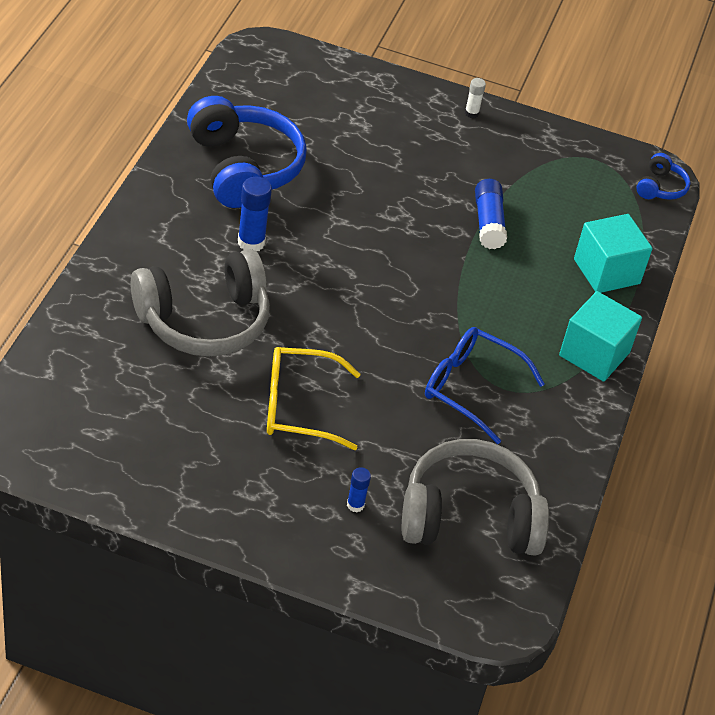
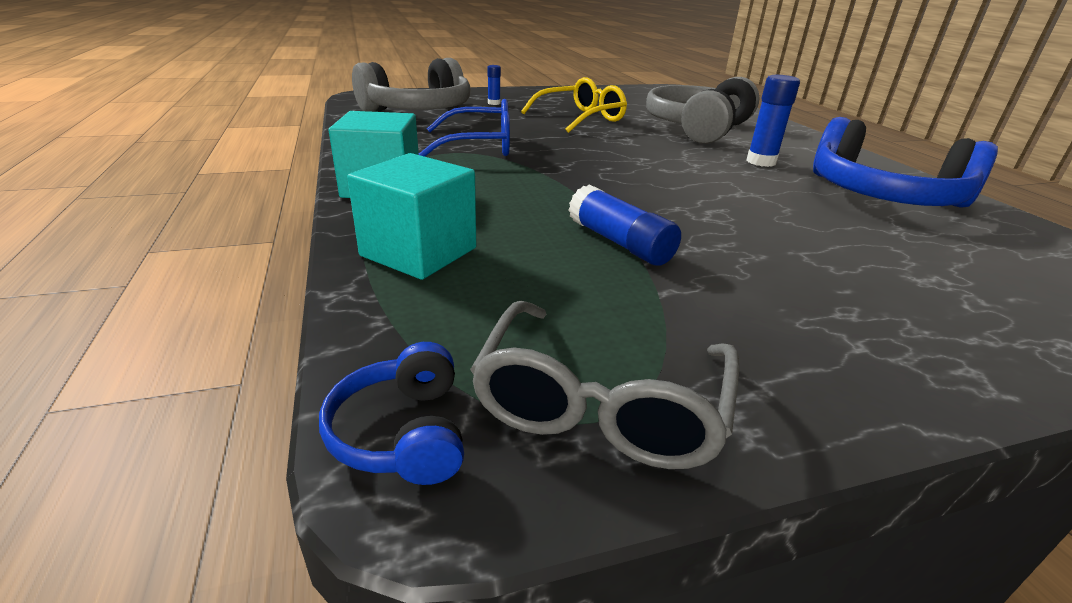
camera: 150 degrees right, 15 degrees down
(471, 113) = (891, 380): white glue stick -> none
(588, 161) = (600, 405): none -> grey glasses

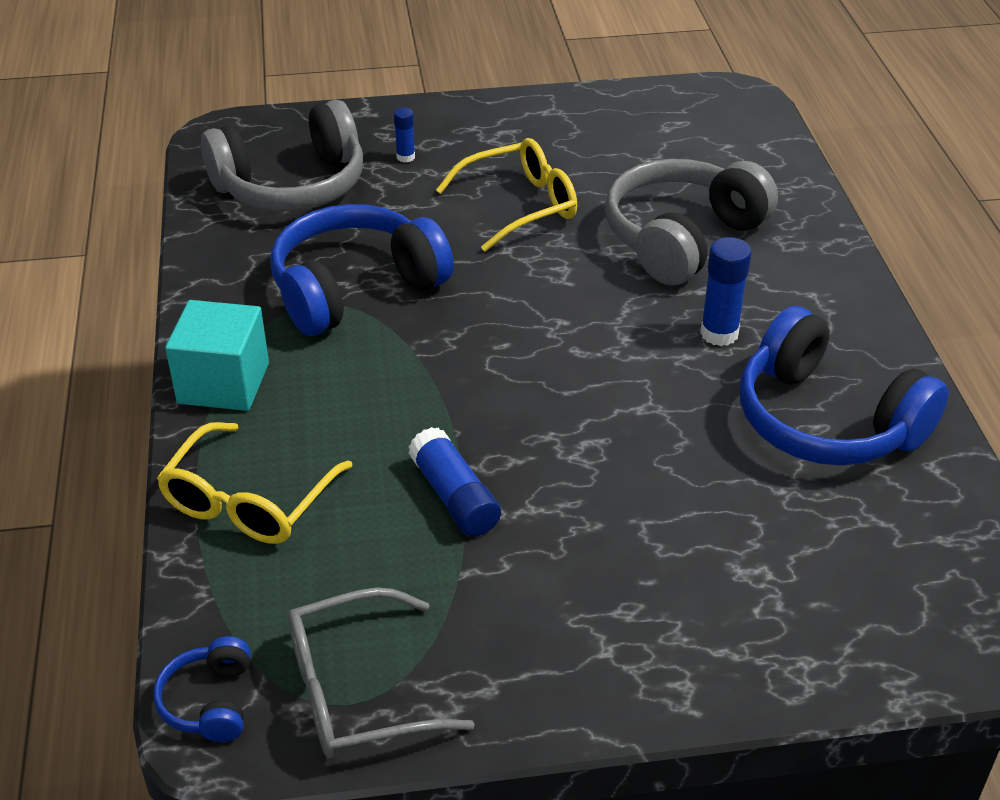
camera: 10 degrees right, 10 degrees up
(419, 252) = (248, 501): turquoise cube -> yellow glasses
(479, 146) = (355, 289): blue glasses -> blue headphones
(600, 405) = (356, 691): grey glasses -> grey glasses turned 45 degrees clockwise

